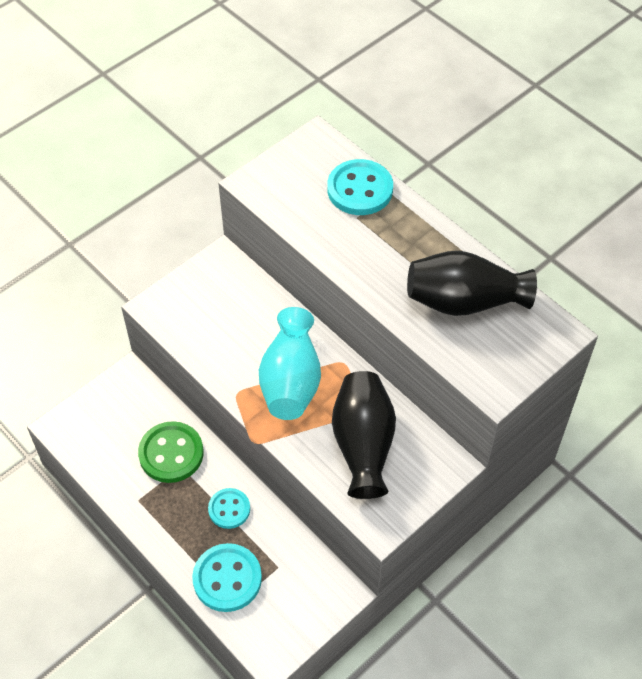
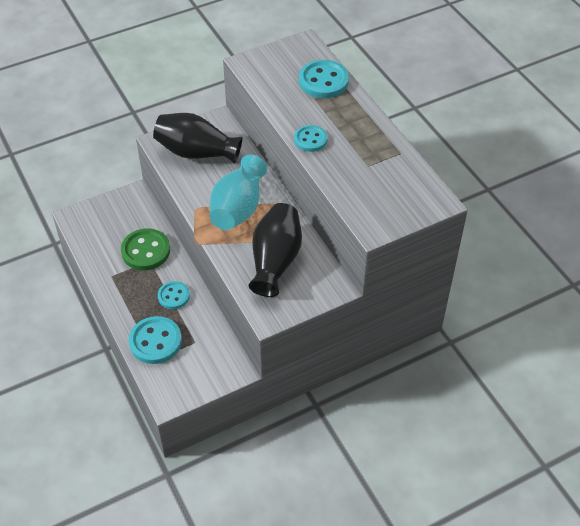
camera: 15 degrees right, 5 degrees down
(373, 279) = (310, 139): none -> turquoise button
(464, 301) = (373, 167): black vase -> black vase (196, 152)

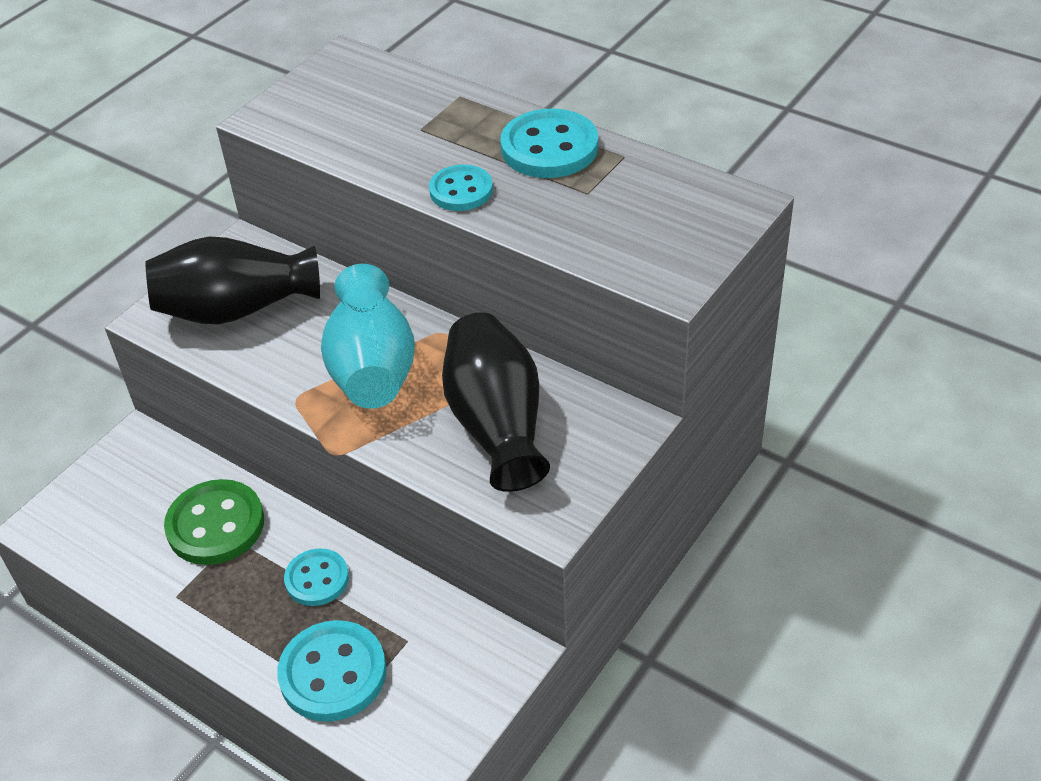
camera: 25 degrees left, 5 degrees down
(323, 81) = (417, 99): turquoise button -> turquoise button (549, 148)

